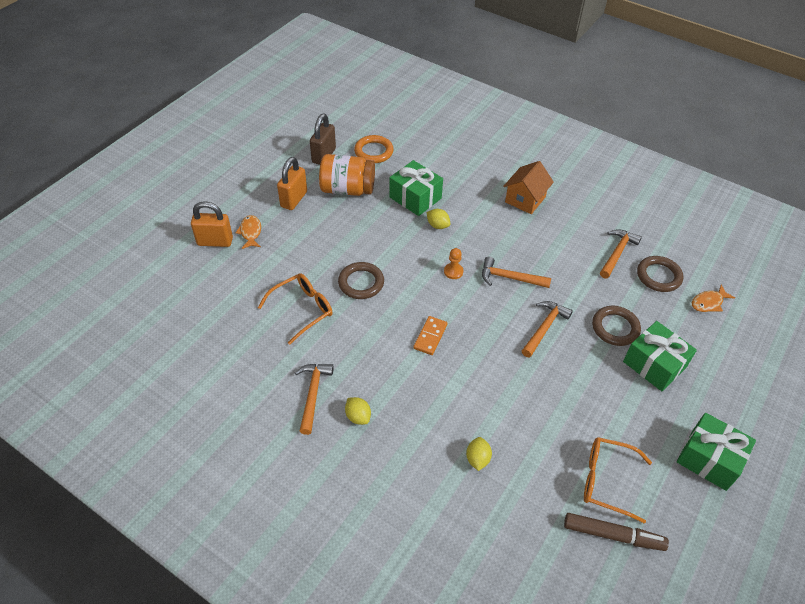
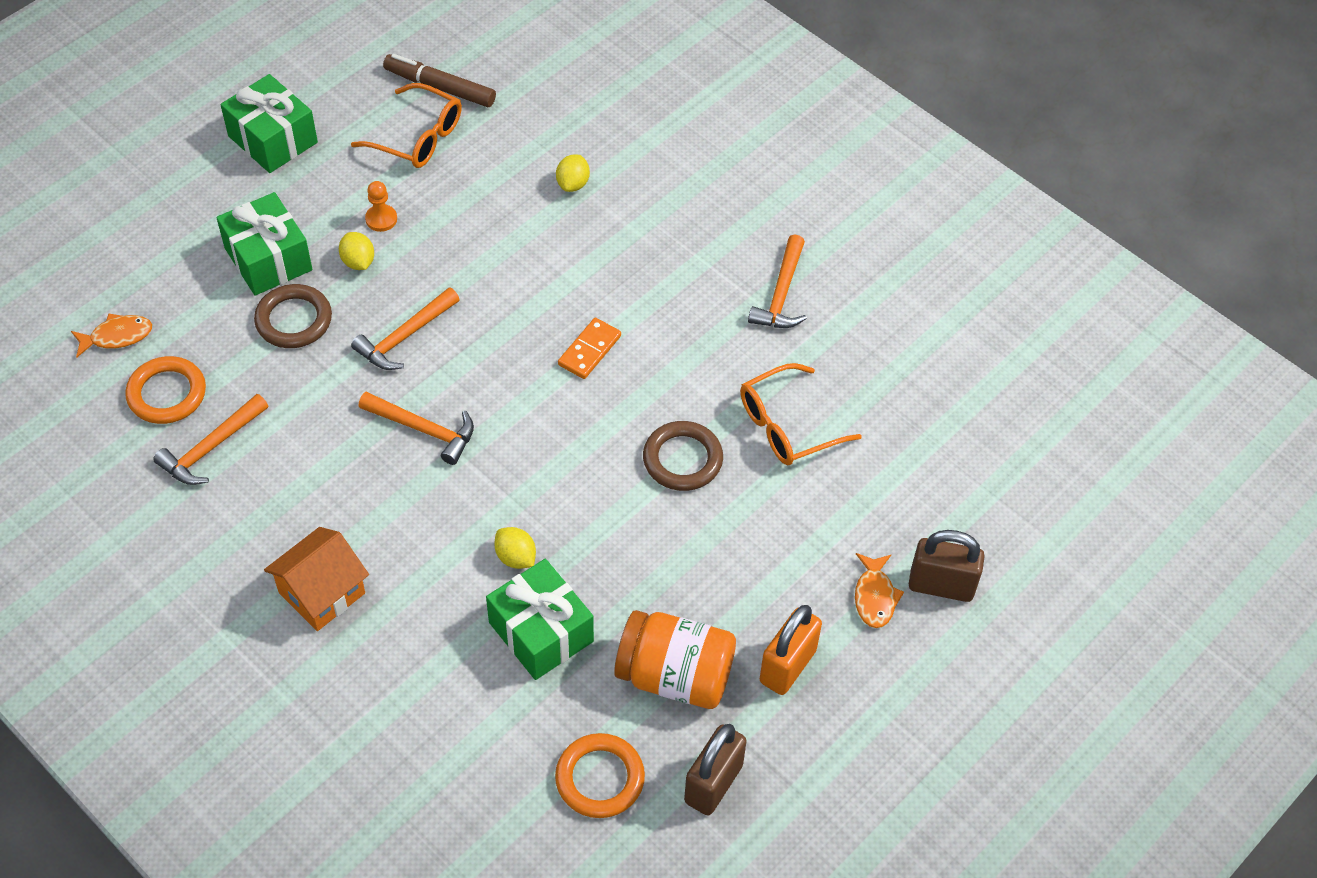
camera: 170 degrees left, 5 degrees up
(215, 241) = (941, 585): orange padlock -> brown padlock
(358, 416) = (721, 256): yellow lemon -> yellow lemon (358, 262)
(453, 272) = (517, 456): orange pawn -> orange pawn (381, 219)
(658, 276) = (167, 394): brown ring -> orange ring

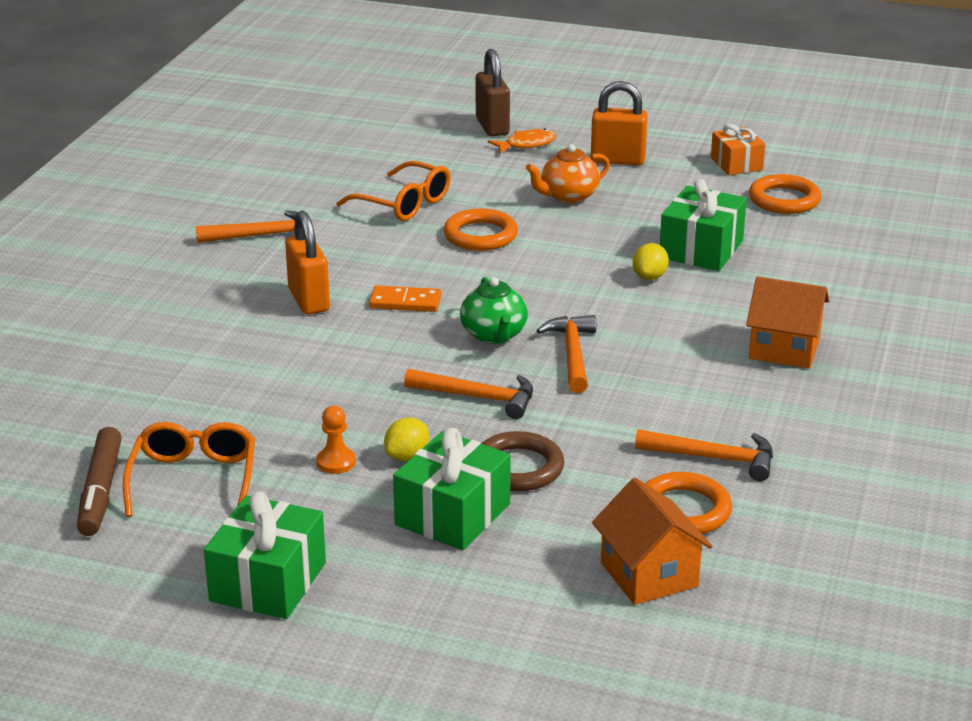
camera: 115 degrees left, 25 degrees down
(117, 336) = (649, 575): orange fish -> orange house
(492, 389) = (494, 335): none -> green teapot
(573, 184) = (199, 366): yellow lemon -> none
(636, 286) = (309, 300): none -> orange padlock
(675, 676) = (674, 194): orange jar -> none
(682, 459) = (480, 235): brown ring -> orange ring
(713, 783) = (736, 164): brown padlock -> orange gift
(725, 574) = (568, 196): none -> orange teapot

